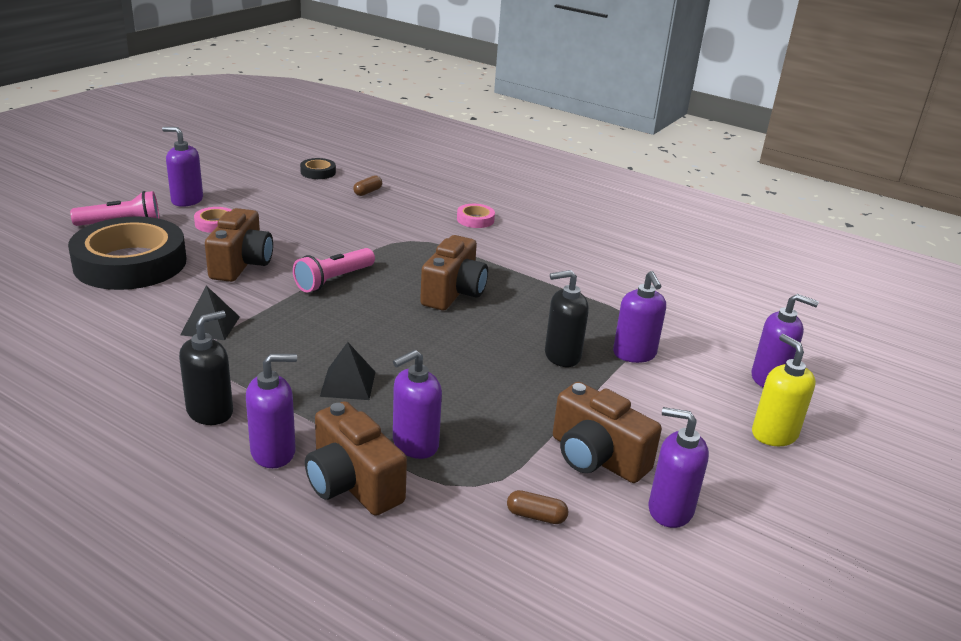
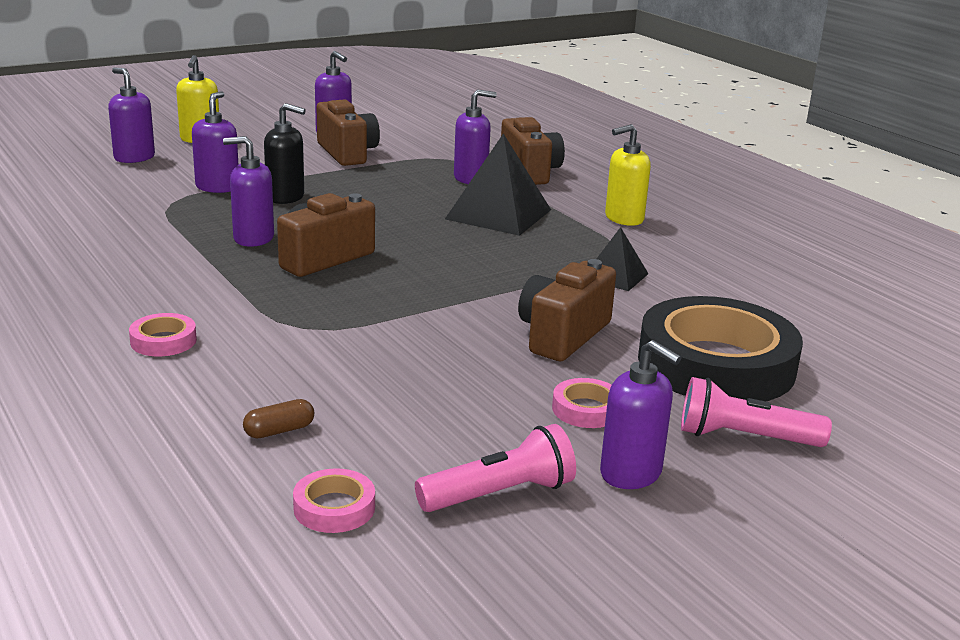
camera: 155 degrees left, 5 degrees down
(210, 412) = (623, 218): black soap dispenser -> yellow soap dispenser
(273, 452) = (579, 192): purple soap dispenser -> purple soap dispenser (253, 238)
(318, 172) = (334, 508): black tape -> pink tape
(333, 280) = (452, 295): pink flashlight -> pink flashlight (500, 494)
(348, 384) = (499, 214): black pyramid -> black pyramid, size x1.78
(536, 516) = (421, 144): brown capsule -> none

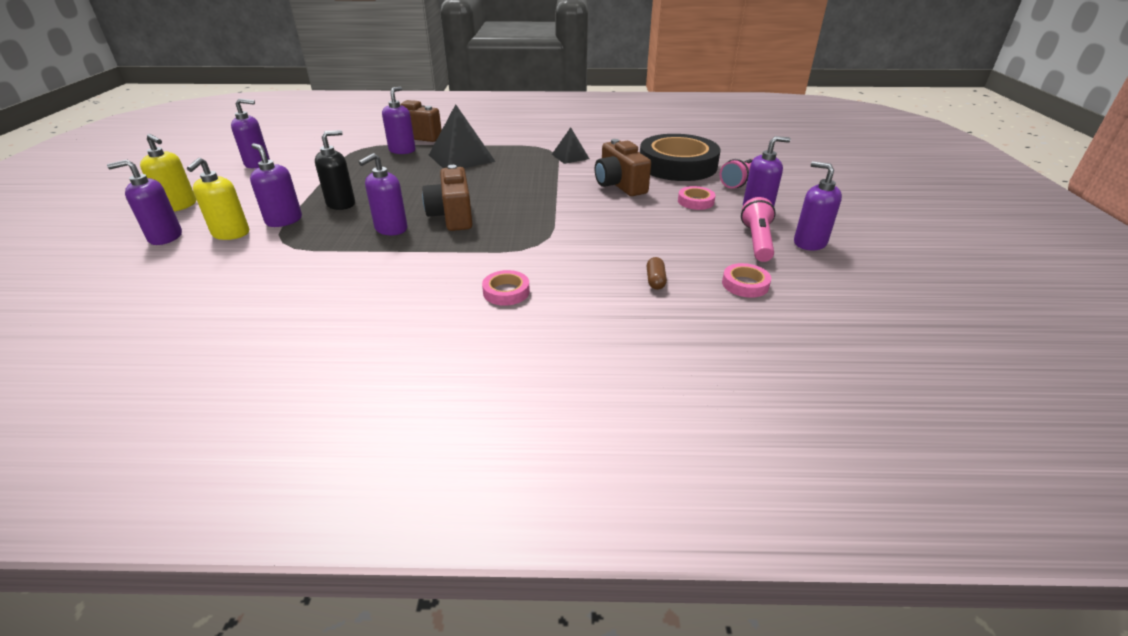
camera: 55 degrees left, 10 degrees up
(347, 153) = (302, 169): brown camera -> none
(555, 550) = (809, 243): none -> purple soap dispenser
(623, 218) = (509, 135): yellow soap dispenser -> yellow soap dispenser (231, 234)

